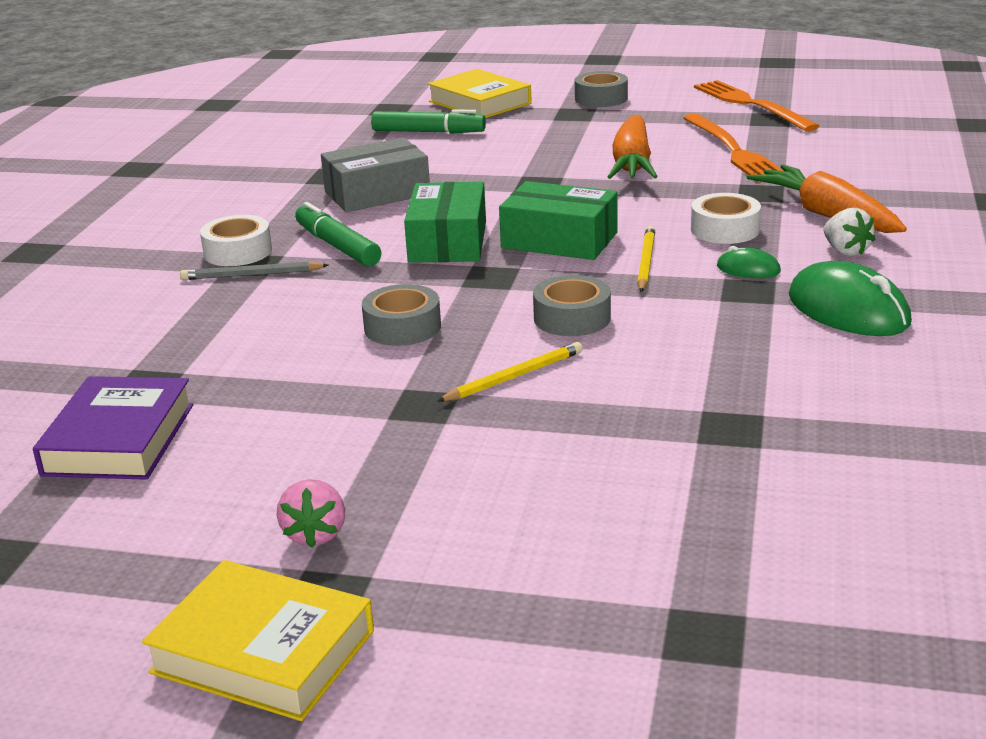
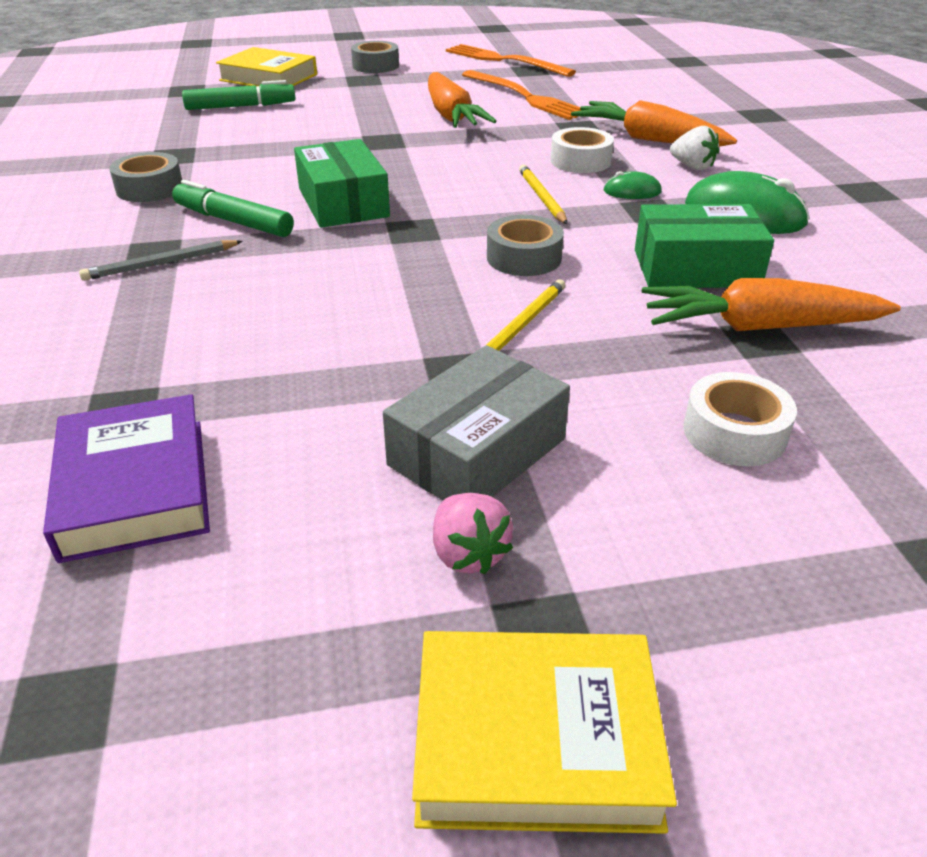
camera: 25 degrees left, 10 degrees up
(238, 252) = (127, 242): white tape -> white tape (734, 432)
(377, 193) = (234, 166): grey box -> grey box (477, 452)
(402, 327) = (368, 293): grey tape -> grey tape (149, 188)
(559, 240) = (447, 188): green box -> green box (696, 268)
(741, 418) = (759, 327): none -> orange carrot

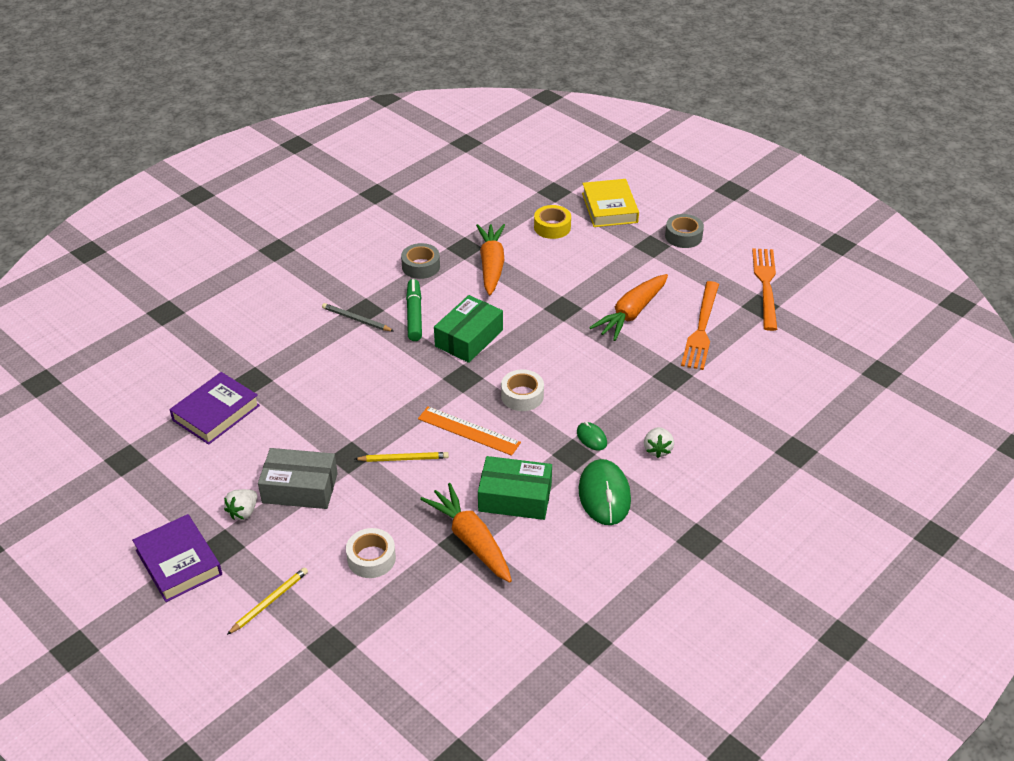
camera: 55 degrees right, 5 degrees up
(240, 106) = (552, 227): green marker -> yellow tape
(468, 554) = (243, 512): pink strawberry -> white strawberry
(524, 257) = (469, 430): grey tape -> orange ruler
(536, 740) = (178, 562): yellow book -> purple book
(541, 197) = (547, 406): yellow pencil -> yellow pencil (269, 601)
(580, 161) = (616, 399): white tape -> white tape (522, 396)
(649, 139) = (684, 414): orange carrot -> orange carrot (491, 265)
(696, 268) = (515, 497): green box -> green box turned 45 degrees counterclockwise

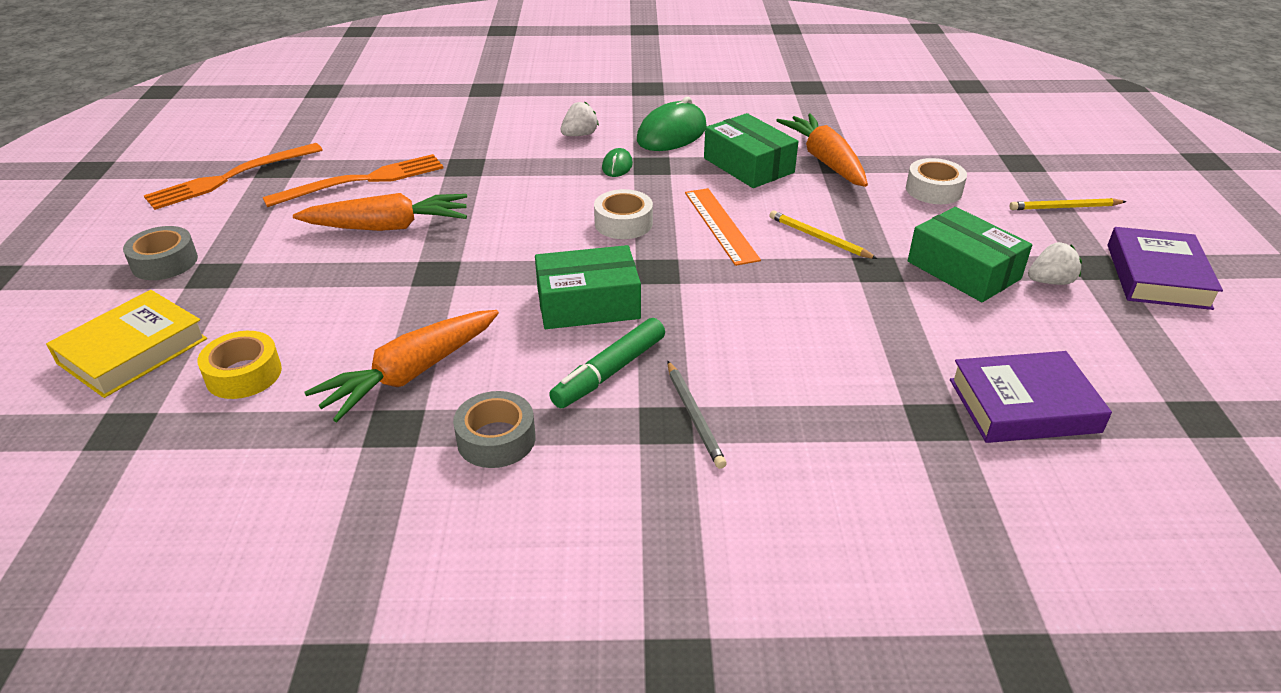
camera: 135 degrees left, 5 degrees down
(300, 488) = (963, 270): grey box -> green box
(471, 540) = (825, 161): orange carrot -> orange carrot turned 150 degrees clockwise

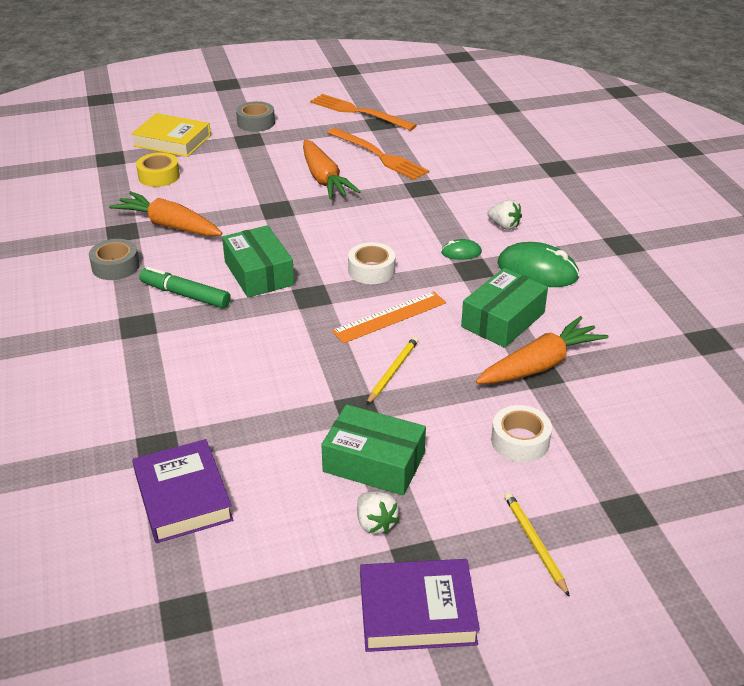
camera: 75 degrees right, 0 degrees up
(694, 416) = (146, 335): grey pencil -> none
(963, 270) = (374, 463): green box -> green box turned 75 degrees clockwise

